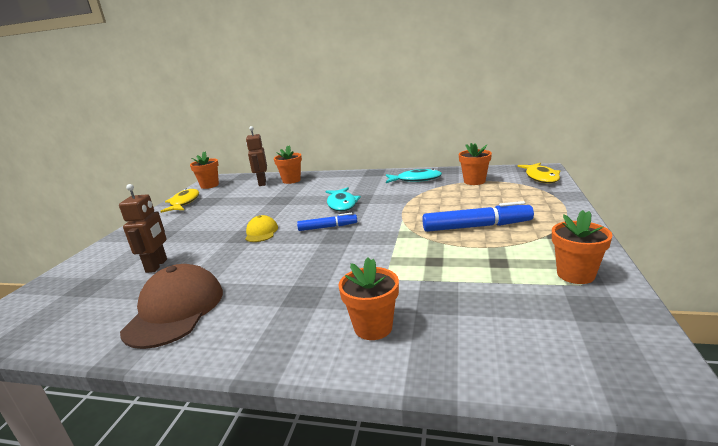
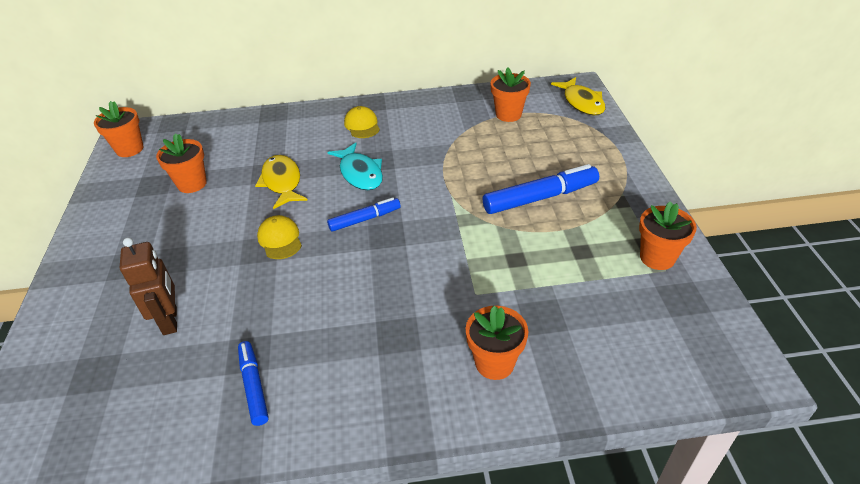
camera: 20 degrees left, 20 degrees up
(175, 310) = (254, 386): brown cap -> blue marker
(184, 203) = (115, 192): yellow fish -> yellow fish (282, 182)
(262, 183) = (215, 138): brown robot -> none
(291, 180) = (258, 128): orange flower pot -> orange flower pot (192, 184)
(360, 182) = (362, 125): none -> yellow cap
(416, 180) = (434, 116): turquoise fish -> none

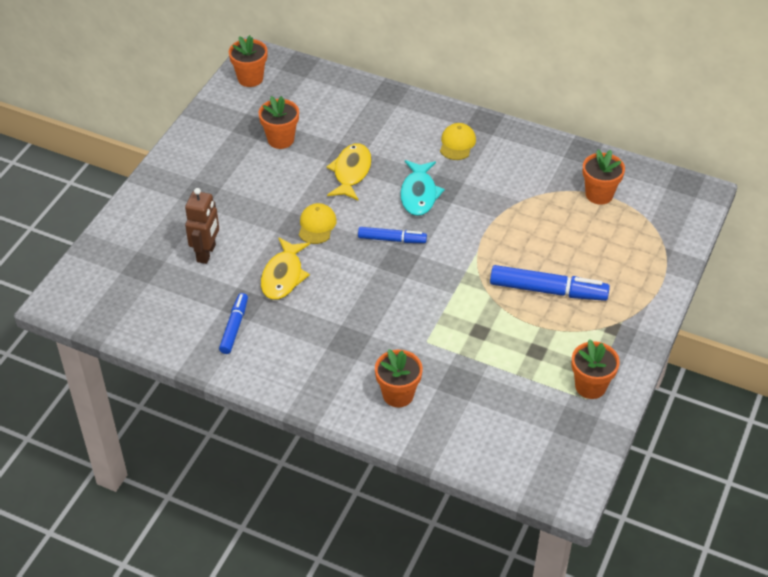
camera: 30 degrees right, 5 degrees up
(582, 102) = (682, 214): yellow fish -> yellow fish (283, 276)

